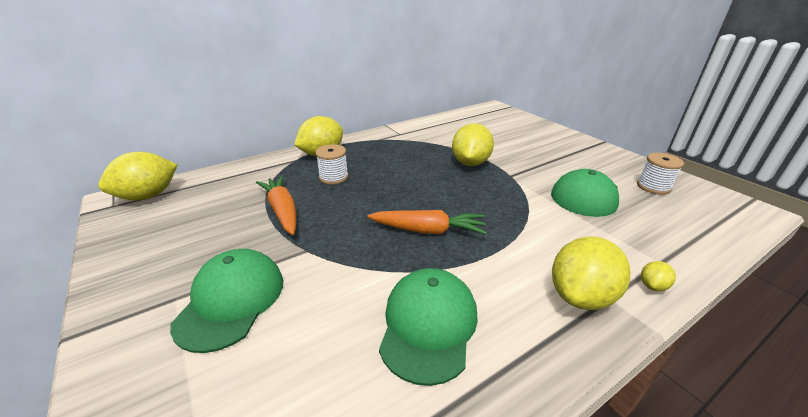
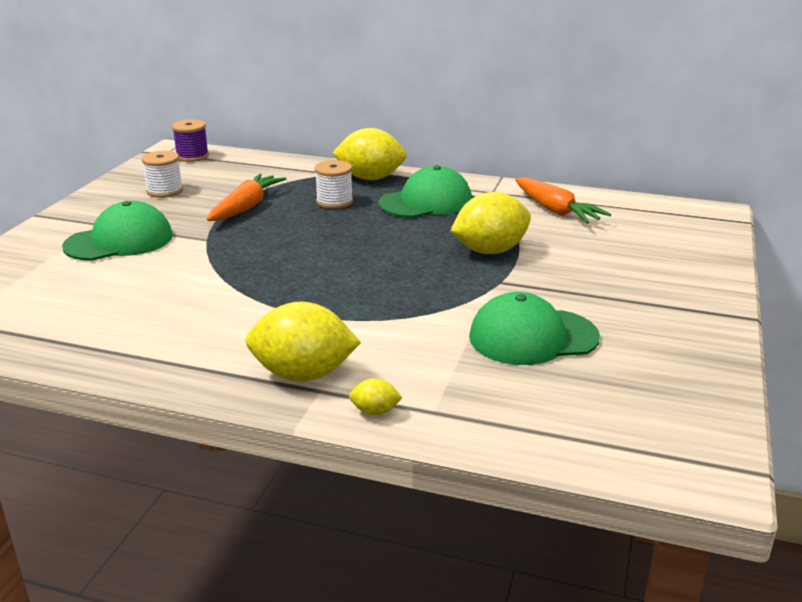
camera: 50 degrees right, 5 degrees down
(148, 196) = (192, 156): yellow lemon -> purple spool
(428, 230) = (308, 275): orange carrot -> orange carrot (555, 211)
(428, 325) = (178, 317): green cap -> green cap (426, 202)
(653, 187) = (646, 381): white spool -> white spool (165, 191)

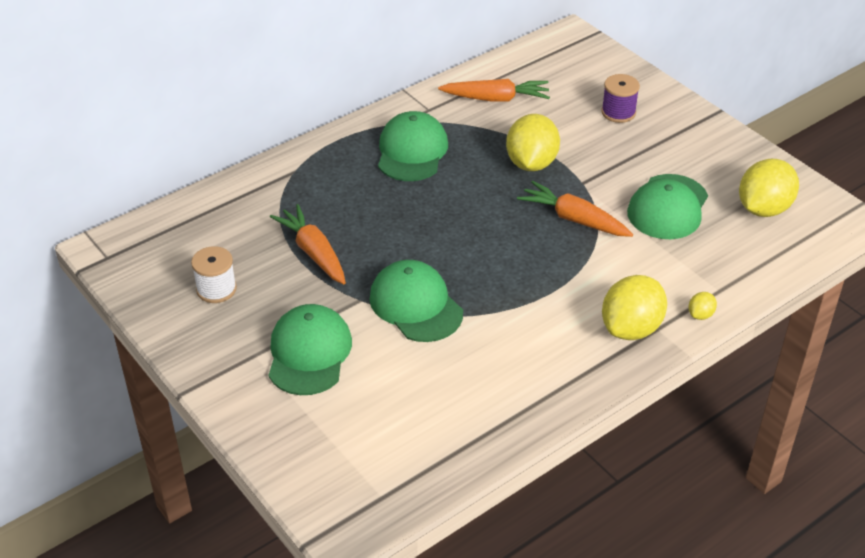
camera: 55 degrees left, 15 degrees up
(192, 156) = (139, 241): purple spool -> purple spool (618, 112)
(223, 262) = (416, 305): none -> green cap
(334, 202) = (357, 198): white spool -> none
(370, 178) = (328, 157): yellow lemon -> yellow lemon (763, 209)
(438, 294) = (574, 219): none -> orange carrot

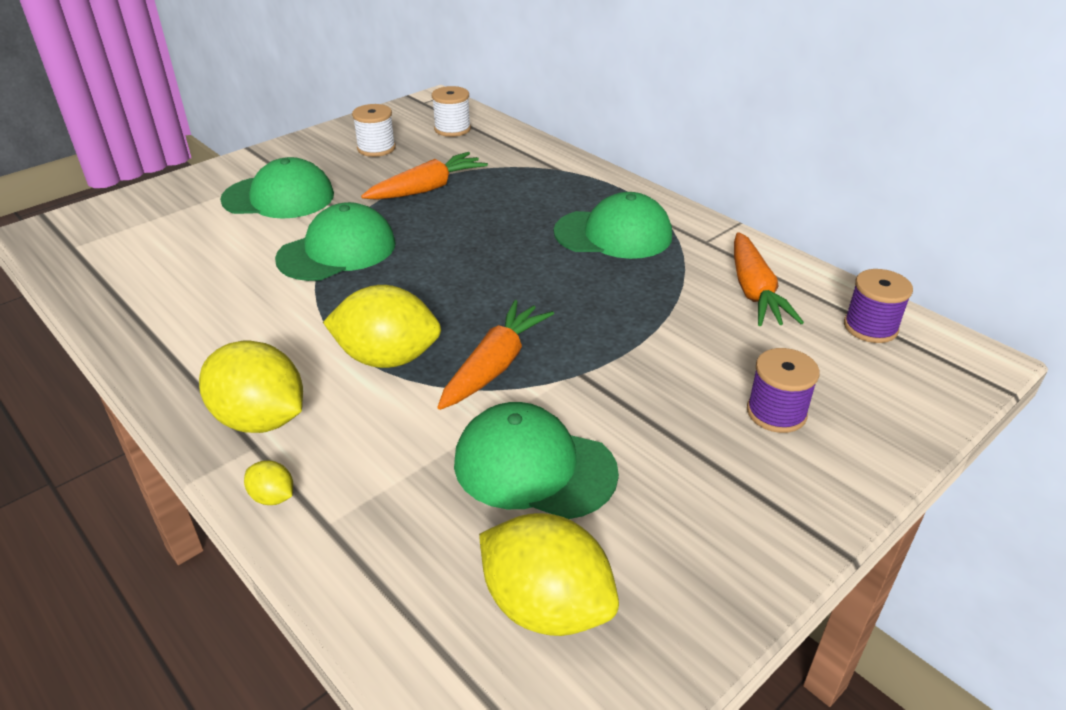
camera: 85 degrees right, 5 degrees down
(186, 235) = (452, 129): none -> white spool
(531, 163) = (614, 325): yellow lemon -> yellow lemon (387, 358)
(538, 62) = (870, 327): none -> purple spool

